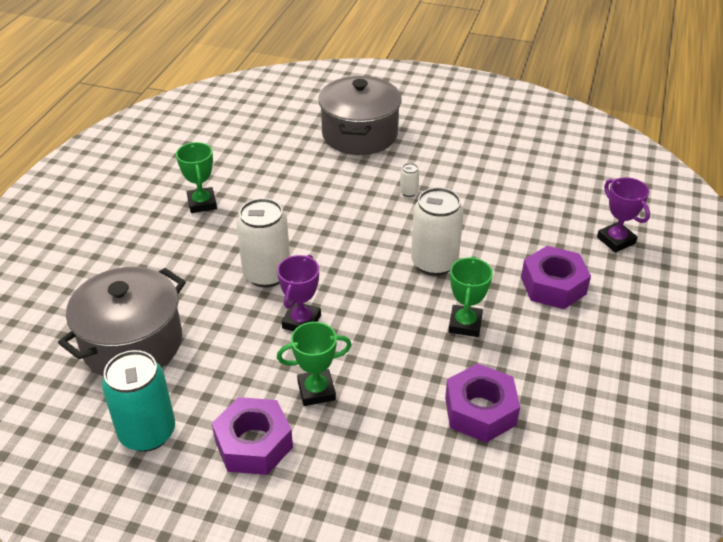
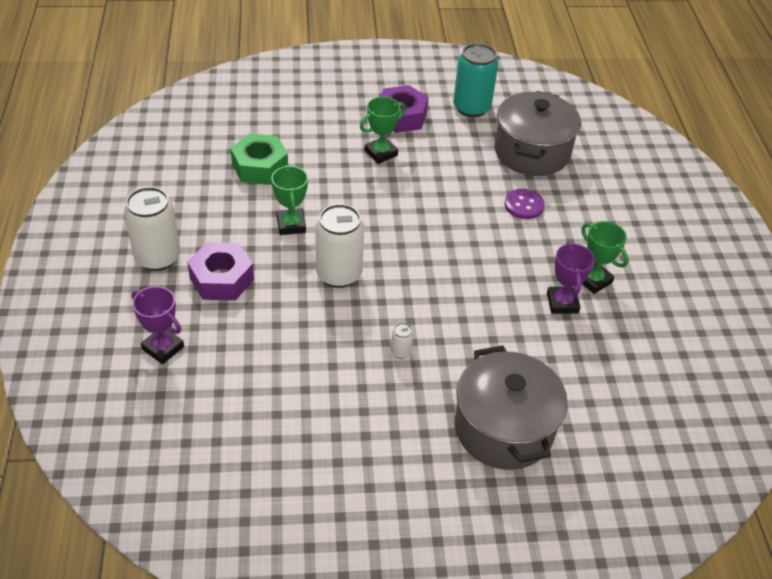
camera: 155 degrees right, 5 degrees up
(201, 283) = (524, 205): none -> purple button
(267, 274) = (478, 226): white can -> white can (157, 257)
(301, 322) = (422, 195): purple trophy -> purple trophy (562, 303)
(480, 411) = (260, 167): purple nut -> green nut

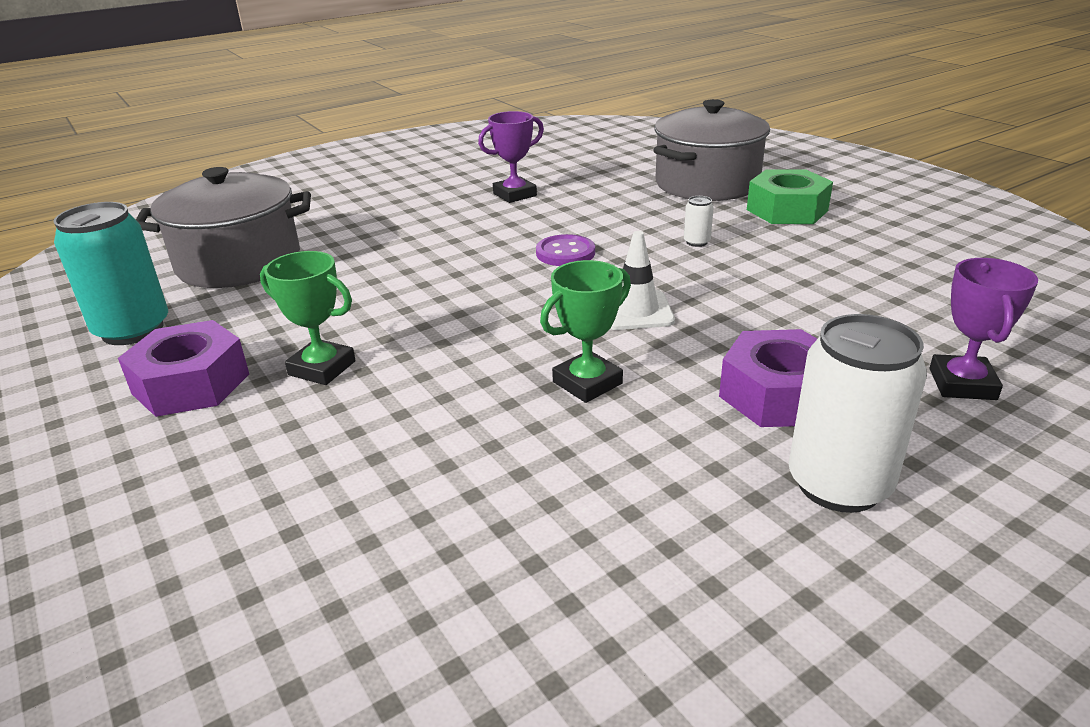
camera: 115 degrees left, 15 degrees down
(260, 167) = (468, 482): green nut -> green nut (787, 210)
(339, 274) = (635, 311): white can -> white traffic cone
(524, 205) = (366, 242): purple button -> purple button (565, 253)
(593, 280) = (462, 190): green trophy -> none

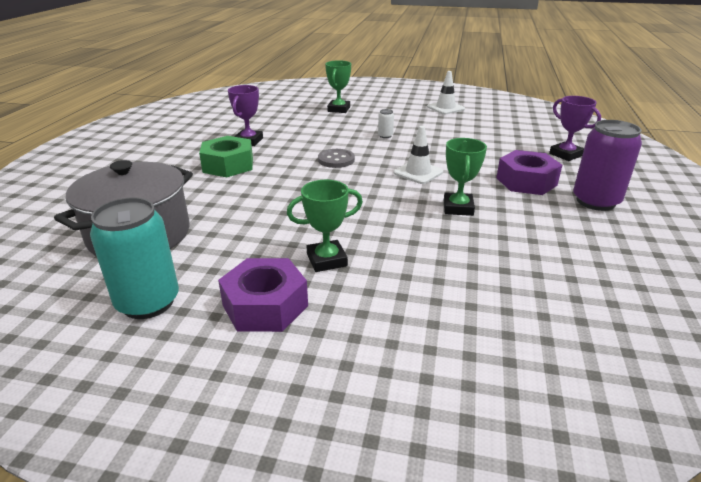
camera: 45 degrees left, 0 degrees up
(565, 253) = (336, 160): purple button -> grey button
(707, 184) = (338, 109): grey pot -> green trophy
(787, 210) = (395, 111): green nut -> green nut (228, 165)
(838, 484) = (595, 201): white can -> purple can
(889, 228) = (445, 108): none -> white traffic cone

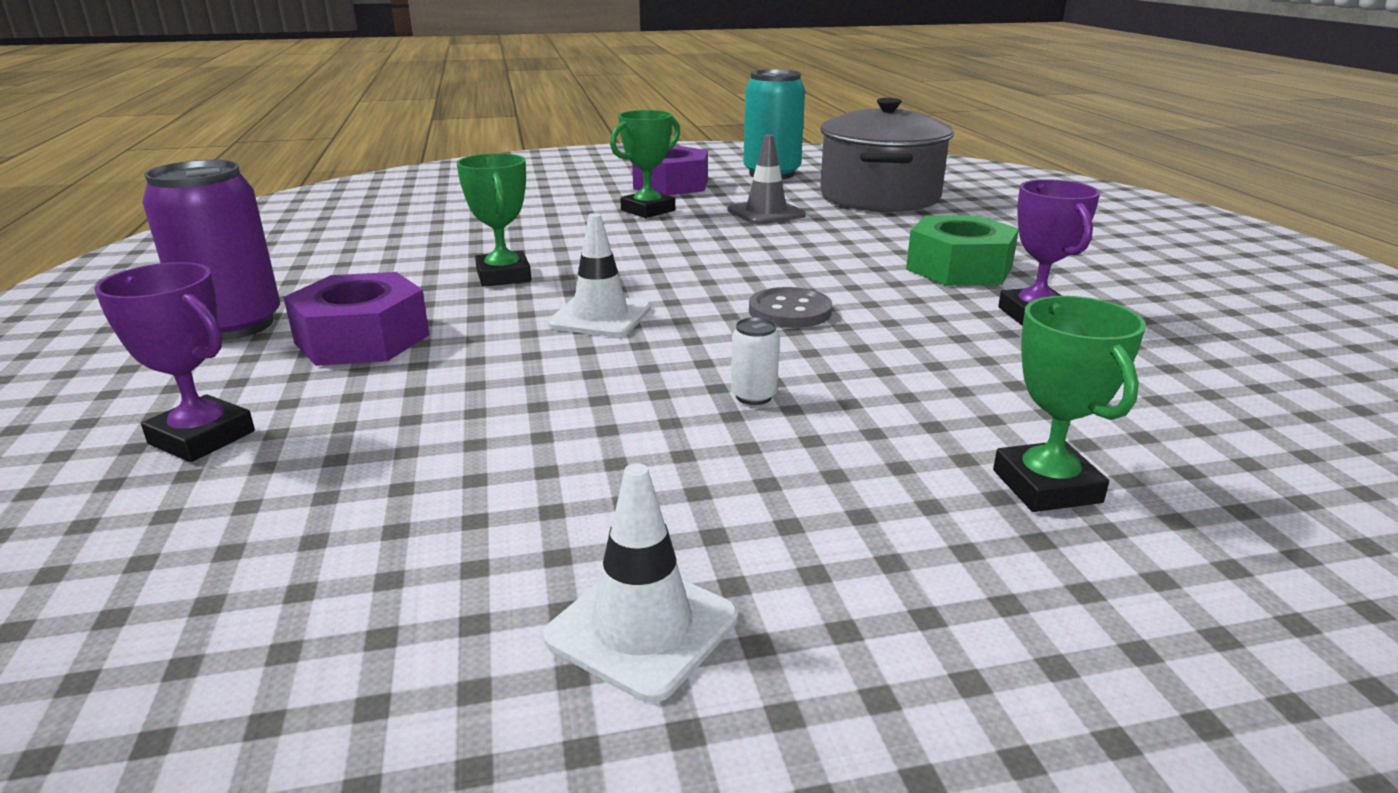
camera: 155 degrees right, 5 degrees down
(248, 234) = (766, 213): none -> grey traffic cone

